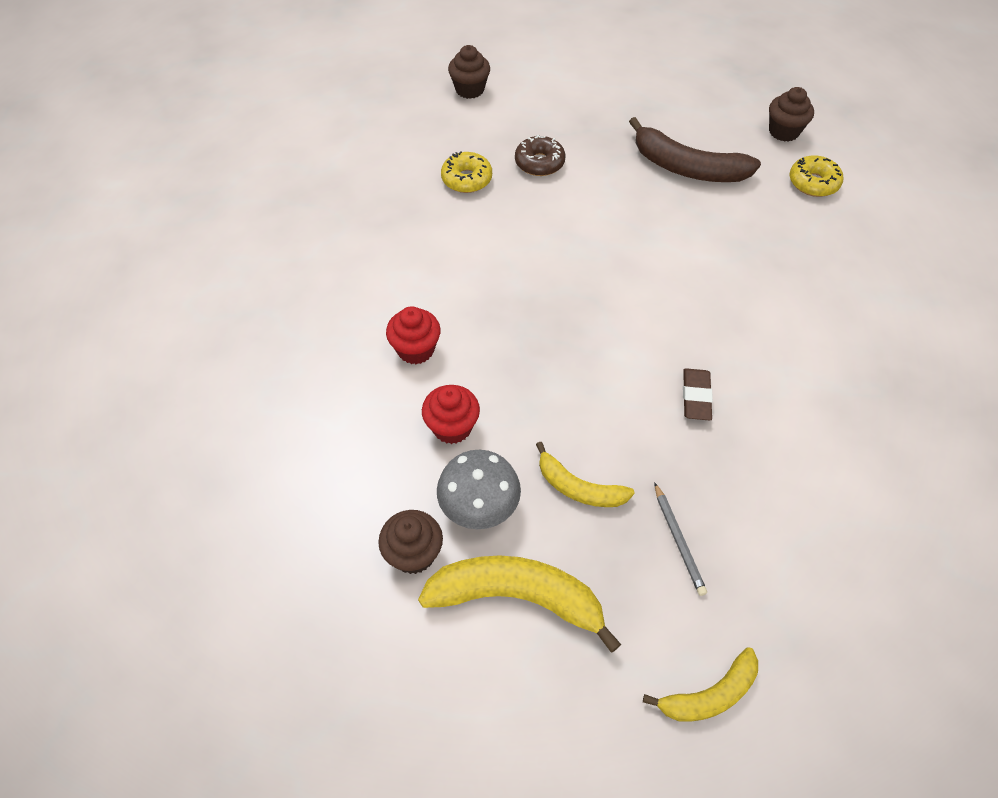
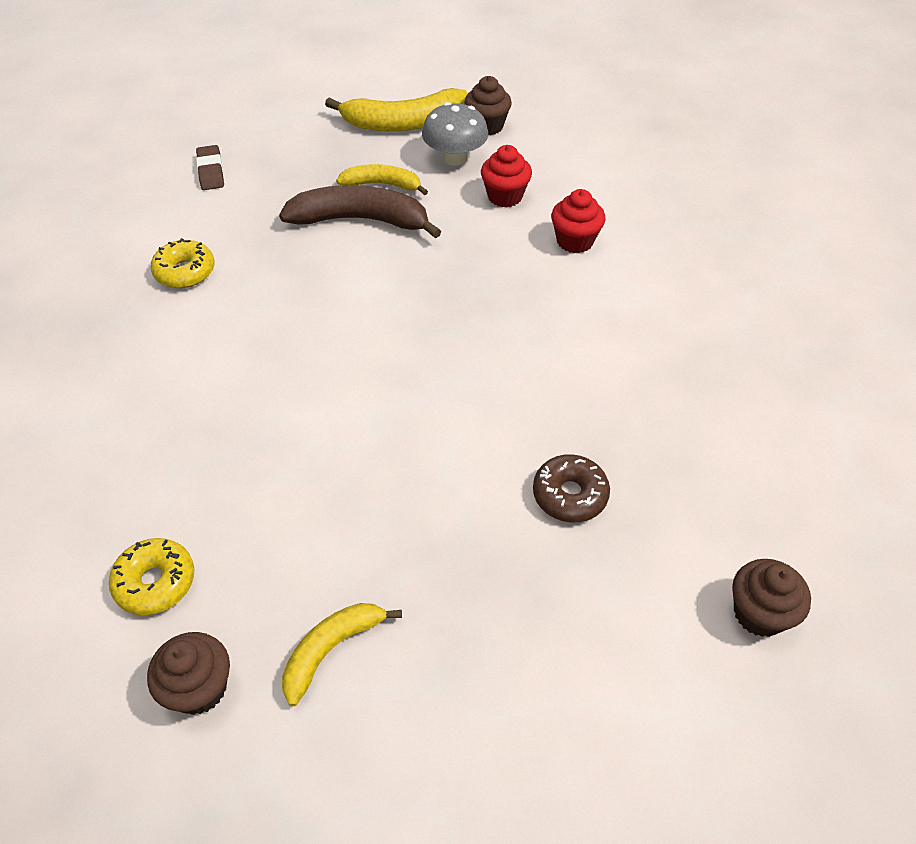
camera: 160 degrees right, 5 degrees down
(467, 179) = (650, 438): yellow donut -> yellow donut (185, 272)
(678, 540) = (295, 174): grey pencil -> none
(687, 168) = (353, 552): brown banana -> brown banana (360, 220)
(696, 397) = (295, 268): brown eraser -> brown eraser (211, 171)
(709, 695) = (262, 112): yellow banana -> yellow banana (331, 649)

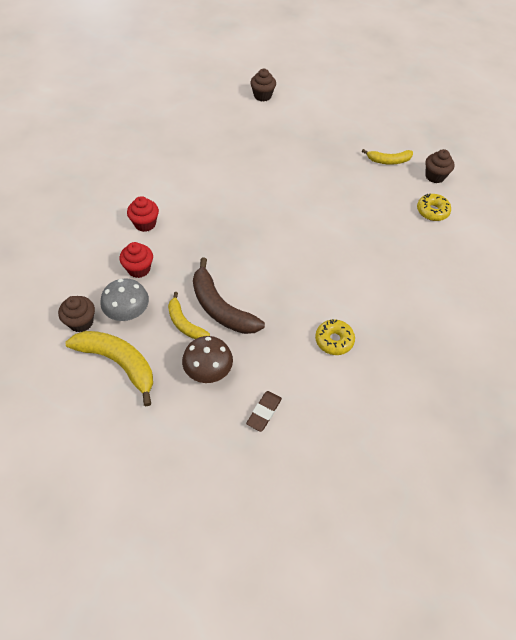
camera: 140 degrees left, 5 degrees up
(306, 167) = (208, 370): none -> brown mushroom
(570, 495) = (275, 148): brown donut -> none

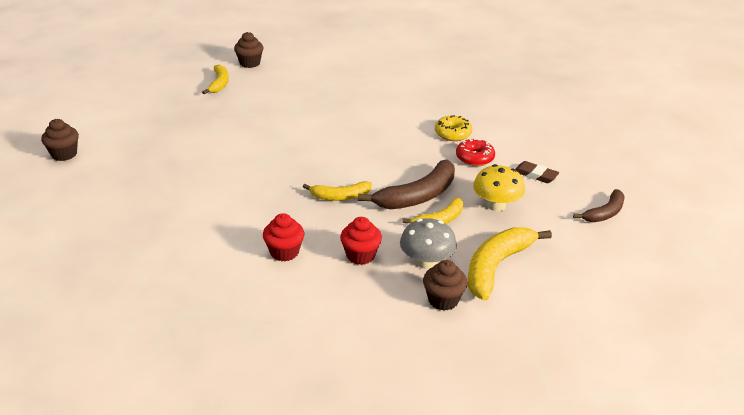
camera: 85 degrees left, 20 degrees down
(198, 472) = (605, 213): none -> brown banana
(208, 370) = (496, 205): brown mushroom -> yellow mushroom
(217, 253) = (340, 197): none -> yellow banana
(289, 357) = (474, 158): none -> red donut
(432, 211) = (297, 70): yellow donut -> none

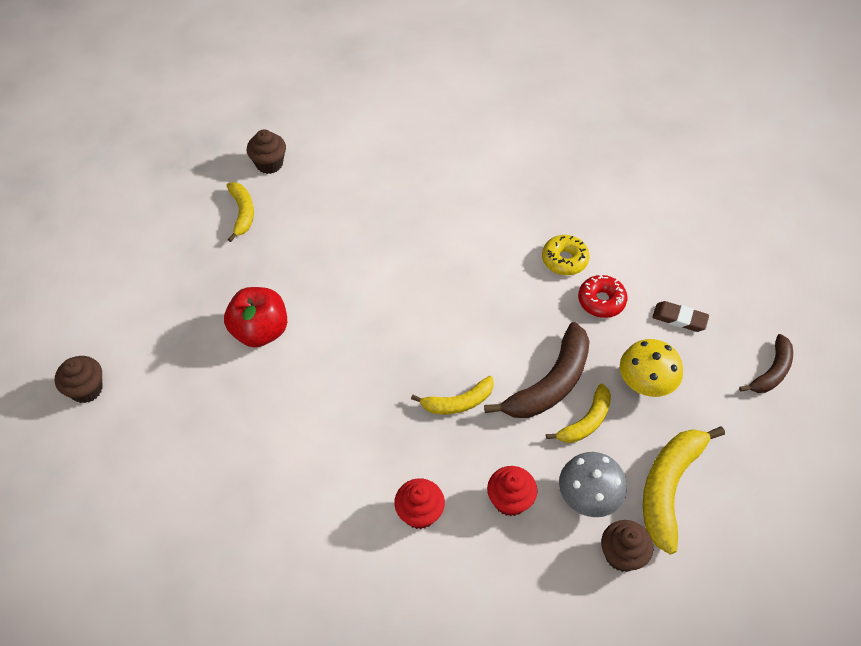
camera: 10 degrees left, 20 degrees up
(205, 141) = (260, 331): none -> red apple

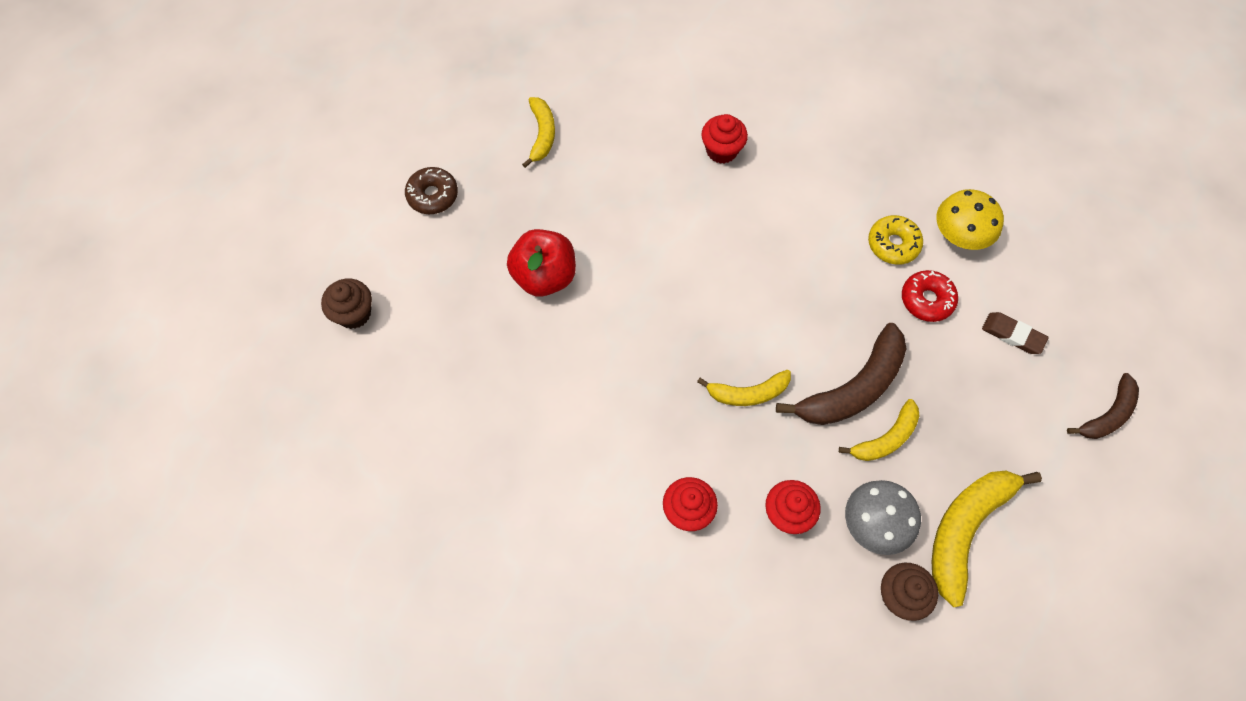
camera: 10 degrees right, 10 degrees up
(149, 277) = (433, 195): none -> brown donut
(269, 164) = (578, 79): brown cupcake -> none
(404, 204) = (721, 150): none -> red cupcake
(645, 382) = (961, 404): yellow mushroom -> yellow mushroom (959, 235)

